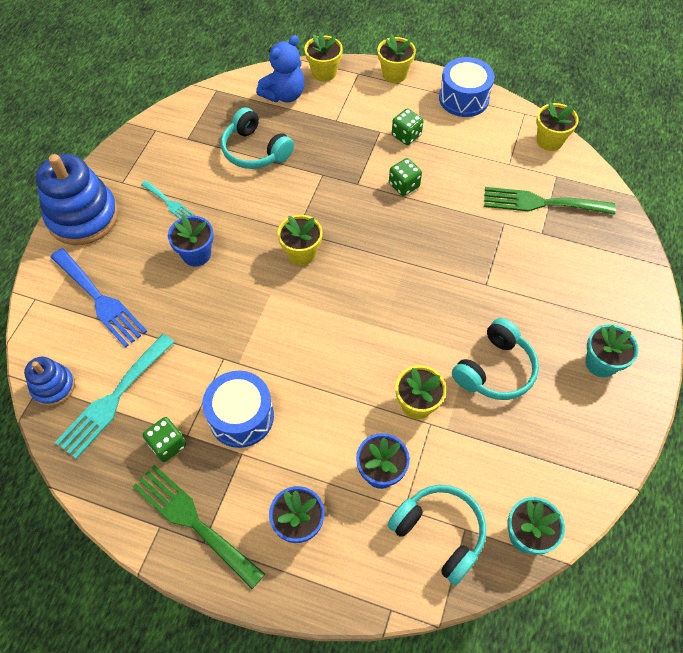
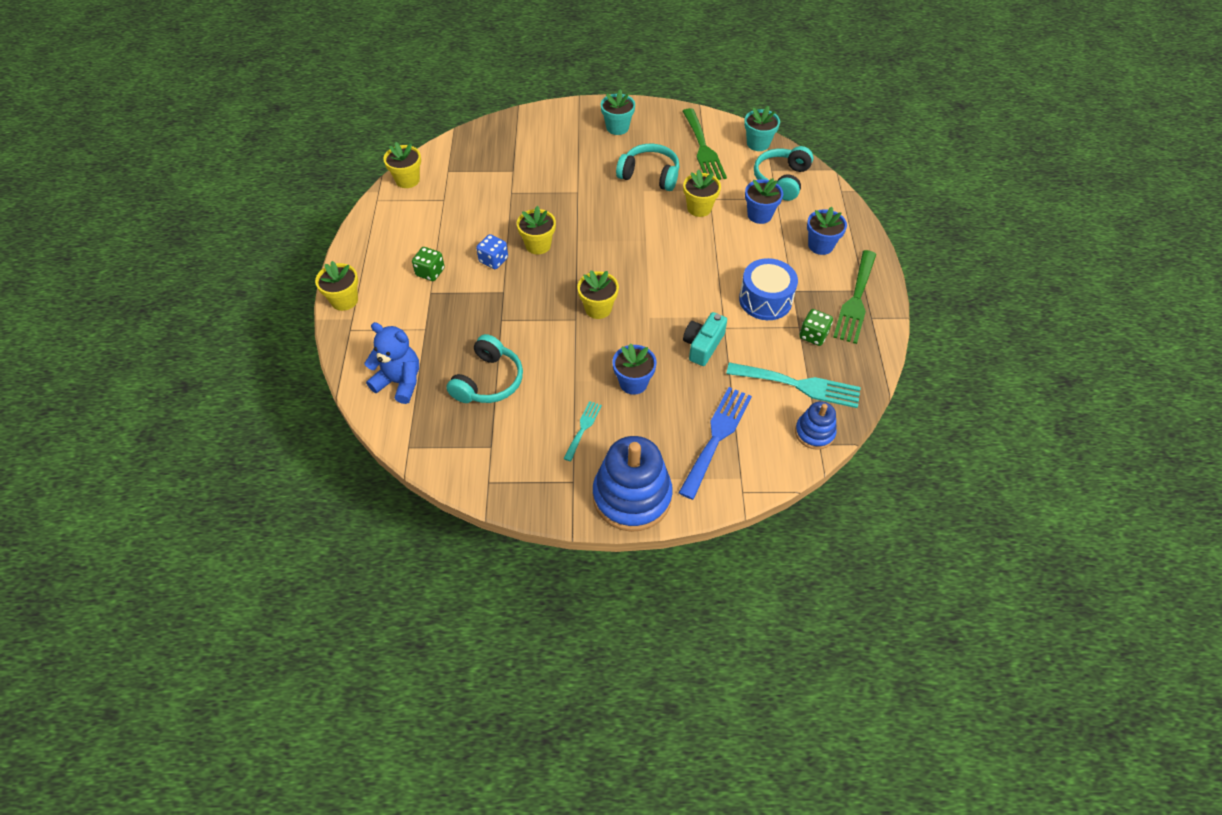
camera: 110 degrees left, 5 degrees down
(209, 329) = (703, 345): none -> turquoise camera
(324, 72) = (355, 358): yellow flower pot -> yellow flower pot (538, 245)
(404, 185) = (493, 260): green dice -> blue dice
(463, 98) = (367, 243): blue drum -> none
(541, 203) = (481, 175): green fork -> green fork (703, 148)

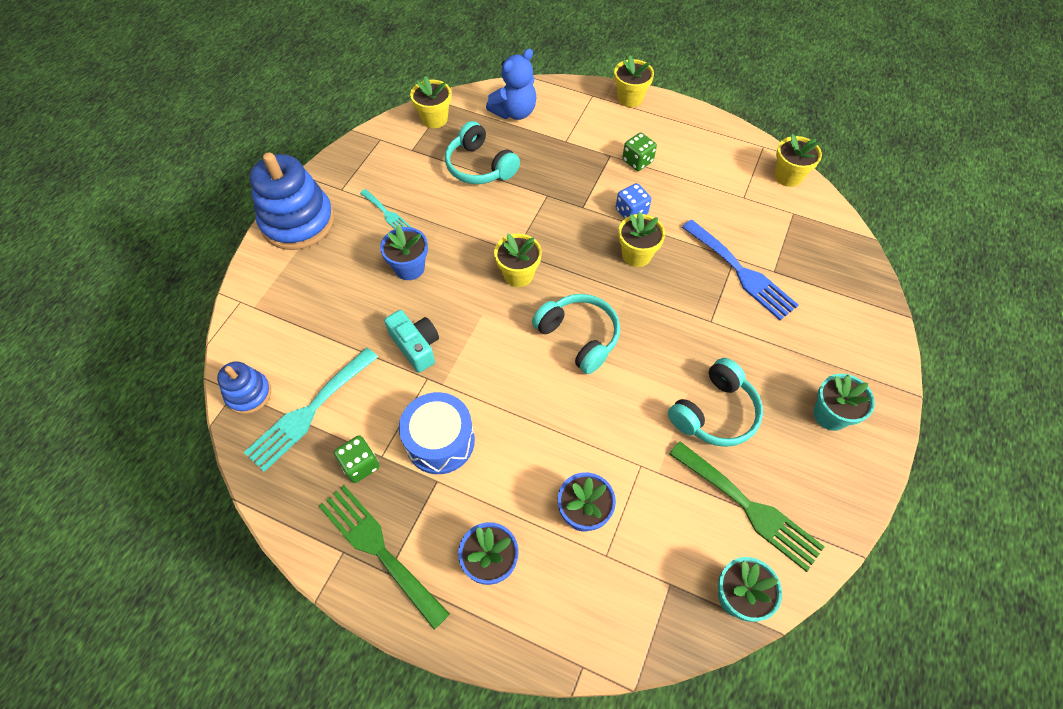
camera: 115 degrees right, 5 degrees up
(699, 208) = (628, 443): yellow flower pot -> yellow flower pot (434, 119)
(703, 148) = (749, 508): green fork -> green fork turned 150 degrees counterclockwise
(716, 437) = (306, 308): blue fork -> blue fork (741, 272)
(781, 180) = (642, 586): turquoise headphones -> turquoise headphones (579, 337)

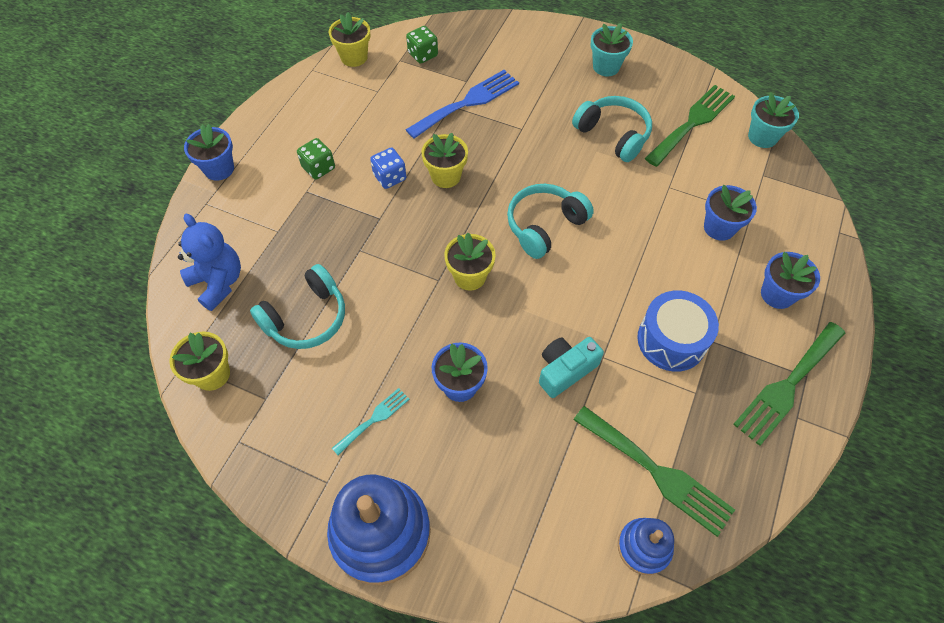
camera: 90 degrees left, 0 degrees up
(309, 412) = (657, 472): turquoise fork -> green fork
(360, 465) = (708, 411): green dice -> green dice (423, 54)
(630, 98) = (219, 169): yellow flower pot -> blue flower pot

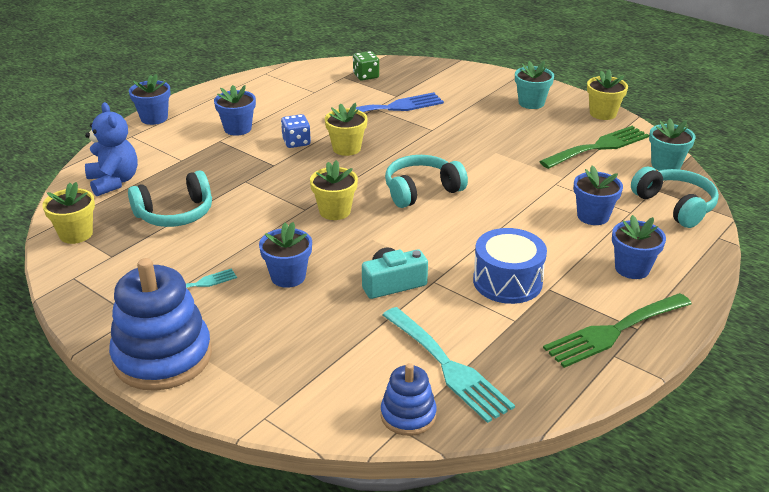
camera: 15 degrees right, 25 degrees down
(318, 168) = (238, 129): green dice -> blue flower pot
(354, 57) = (305, 70): yellow flower pot -> yellow flower pot (603, 113)
(613, 135) = (517, 144): turquoise headphones -> turquoise headphones (675, 206)
(657, 472) = (448, 367): green fork -> turquoise fork

